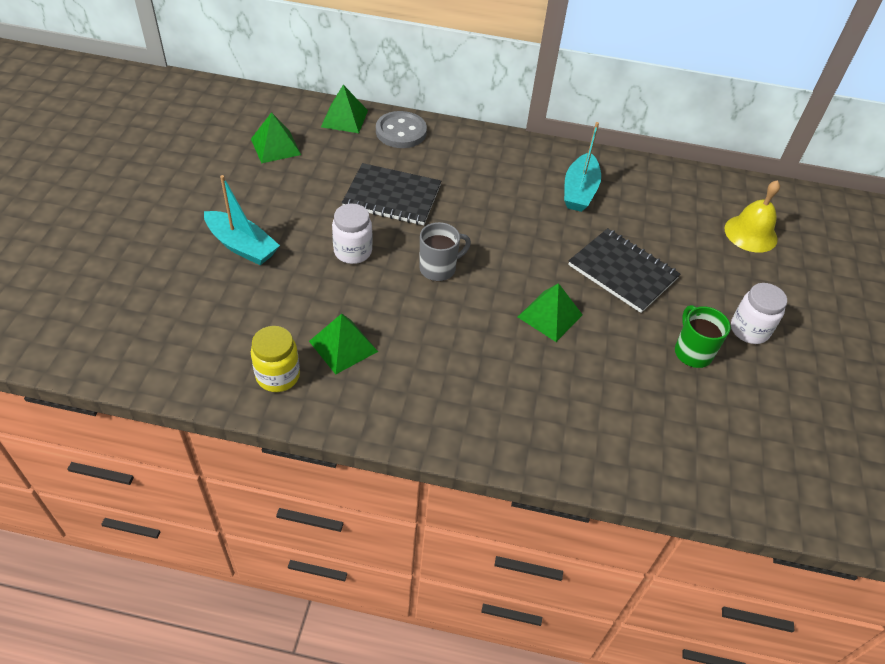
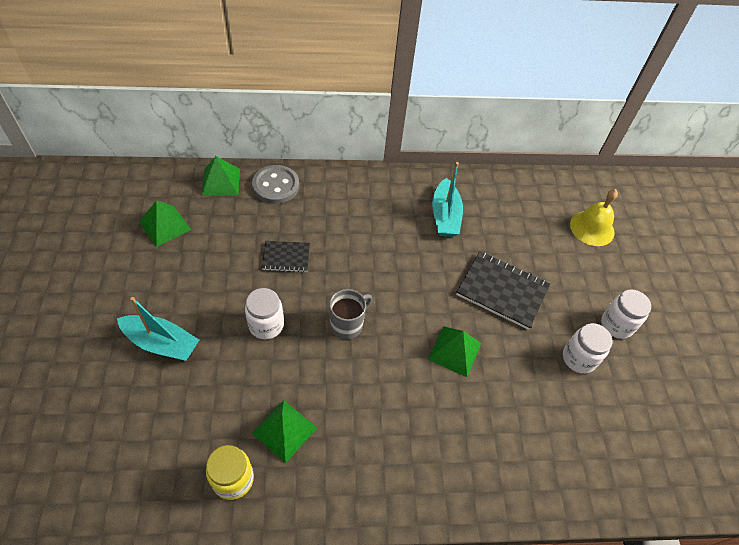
camera: 15 degrees left, 5 degrees up
(392, 197) = (286, 257): black notebook -> black notebook, size x0.58
(692, 352) = (579, 358): green mug -> white jar

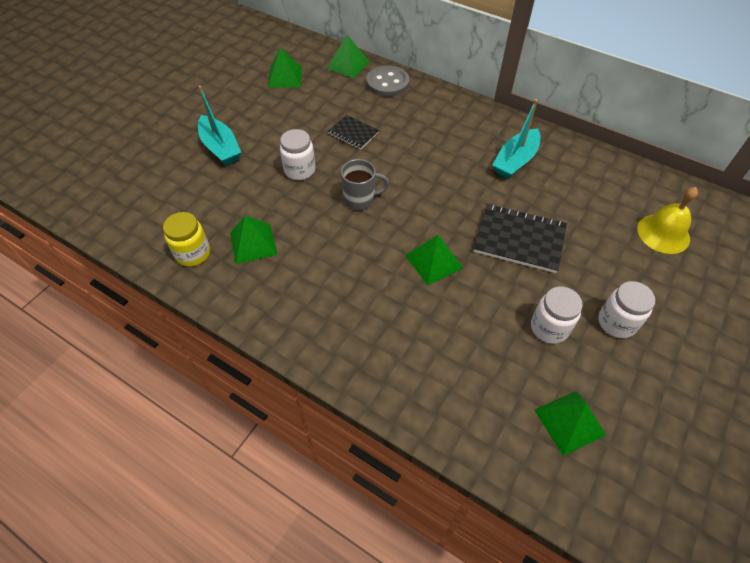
camera: 40 degrees right, 0 degrees up
(502, 291) = (519, 239): black notebook -> black notebook turned 45 degrees counterclockwise
(646, 429) = (569, 422): none -> green pyramid

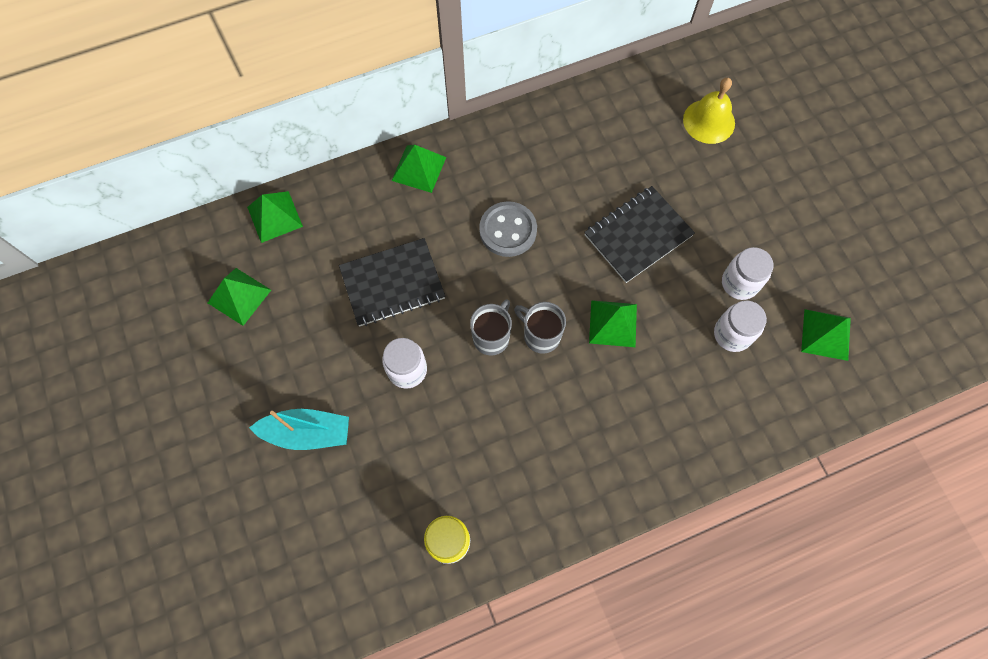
camera: 55 degrees left, 15 degrees up
(253, 243) = (476, 474): green pyramid -> green pyramid (418, 169)
(353, 133) = (392, 283): black notebook -> black notebook, size x1.72
(385, 224) = (540, 335): none -> grey mug
(387, 83) = (340, 198): grey button -> grey button (508, 230)
(515, 161) = (545, 165): turquoise boat -> none
(616, 322) = (766, 230): white jar -> white jar (732, 334)

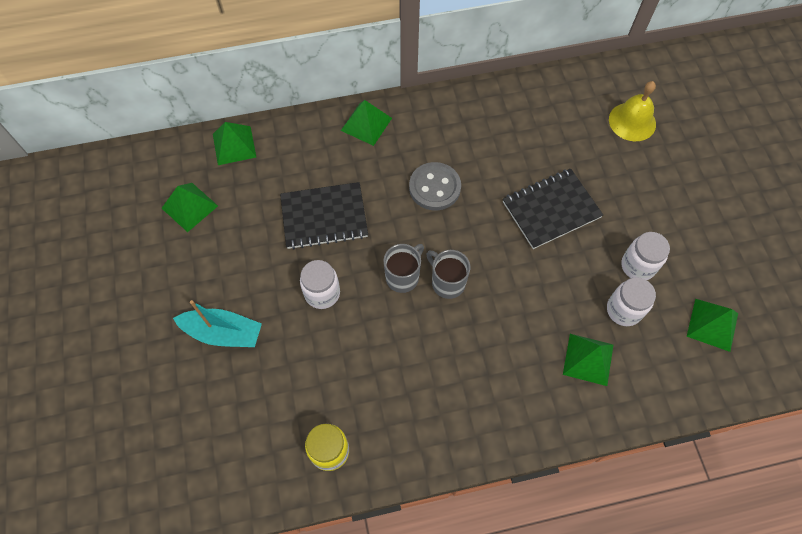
camera: 10 degrees right, 5 degrees down
(613, 323) = (515, 282): green pyramid -> green pyramid (588, 359)

